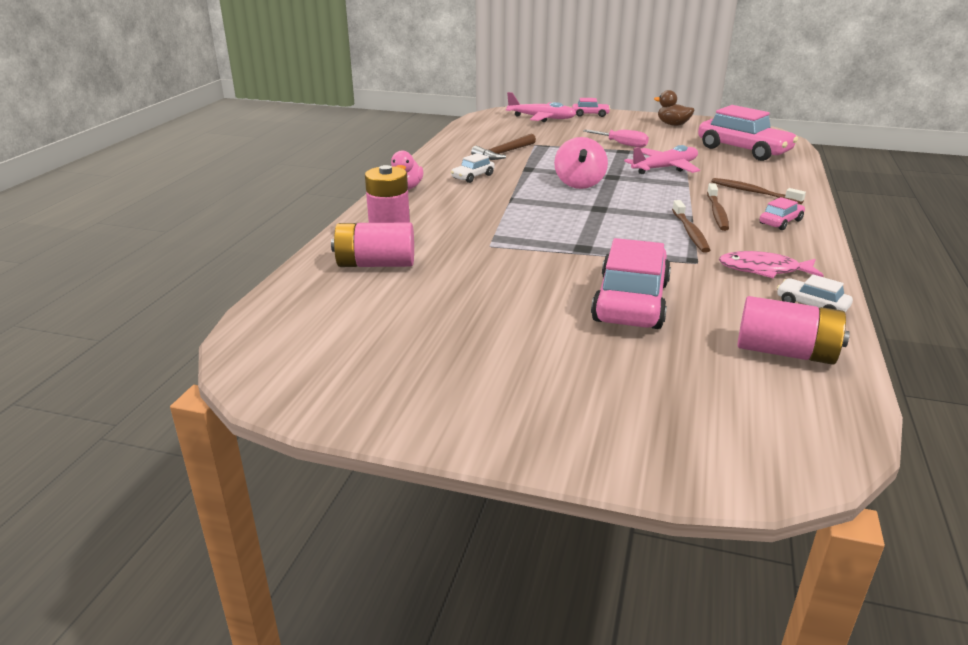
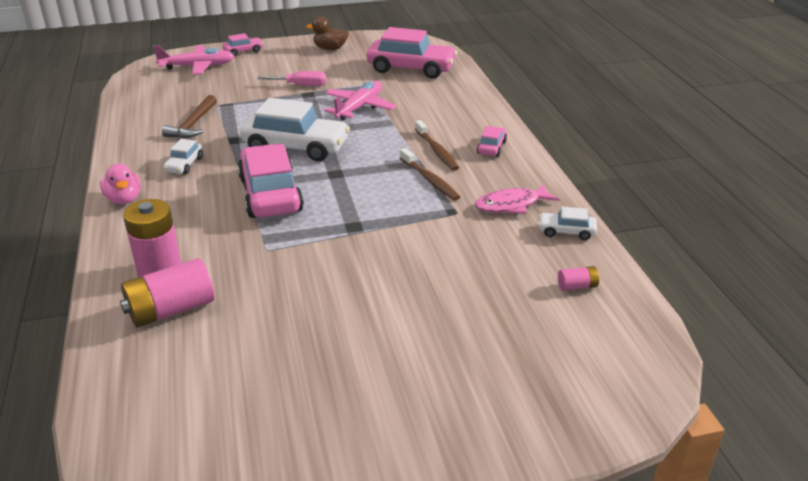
camera: 30 degrees left, 5 degrees up
(579, 184) = (296, 147): pink spinning top -> white car
(630, 302) = (434, 275): pink car -> pink car (270, 194)
(753, 192) = (450, 118): brown toothbrush -> none
(785, 352) = (577, 286): pink battery -> pink battery, size x0.47

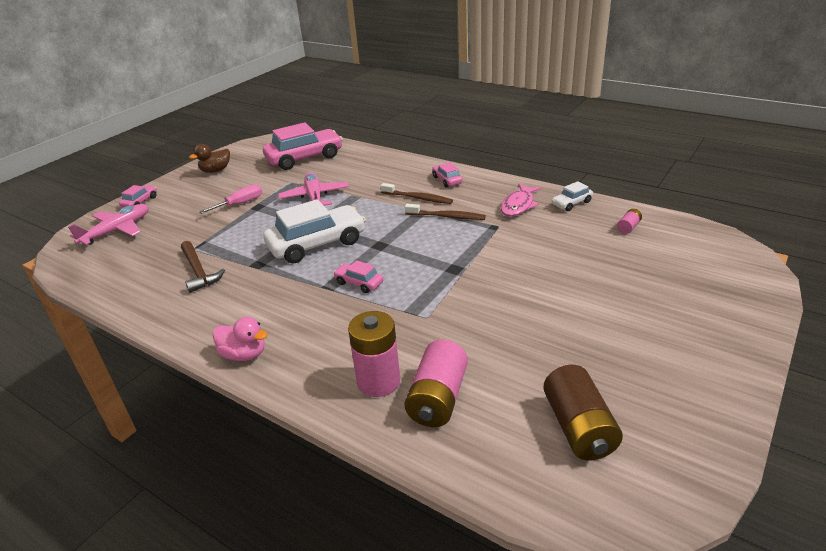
camera: 40 degrees left, 0 degrees up
(184, 165) = (249, 302): white car -> none
(214, 401) = (578, 428): none -> brown battery
(270, 194) = (359, 283): pink car -> pink car, size x0.47

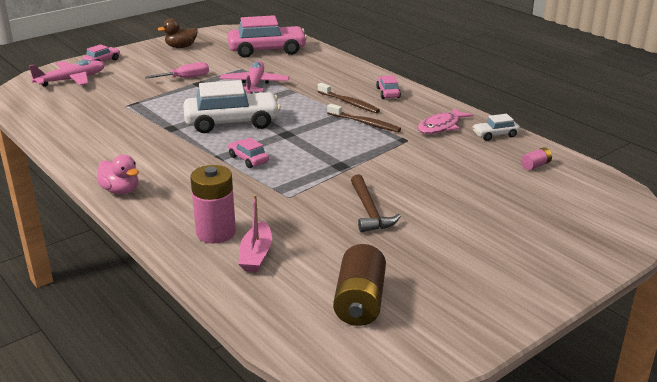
camera: 15 degrees right, 5 degrees down
(198, 271) = (120, 124): brown hammer -> brown hammer (369, 211)
(437, 398) = (256, 255): pink battery -> pink boat

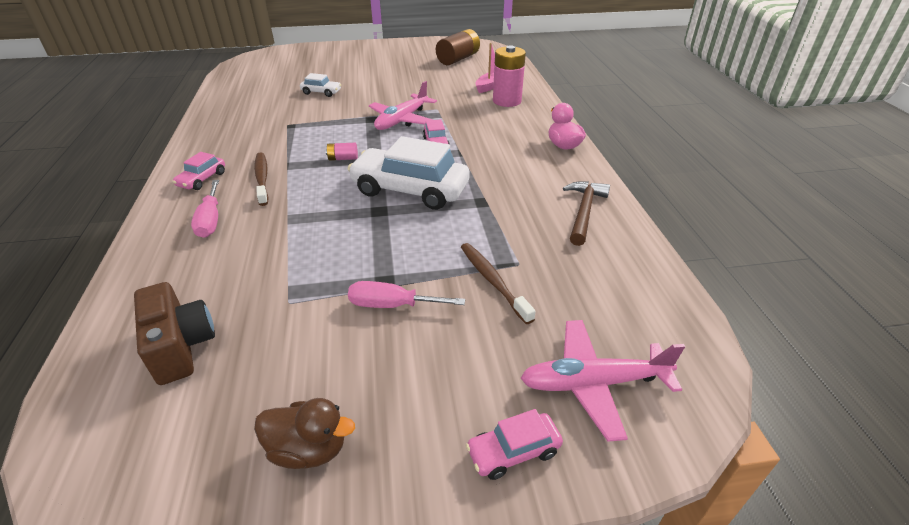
camera: 150 degrees left, 10 degrees up
(254, 85) = (317, 248): pink plane -> pink plane (402, 120)
(267, 50) = (181, 346): pink car -> brown camera
(337, 80) = (210, 220): none -> pink screwdriver
(365, 123) = (290, 150): brown toothbrush -> brown toothbrush (492, 281)
(369, 211) = (397, 89): brown hammer -> brown hammer (584, 212)
(441, 126) = (239, 128): pink fish -> none
(495, 135) = (218, 110): white car -> white car (321, 92)
(535, 165) = (247, 86): pink battery -> pink battery (343, 158)

